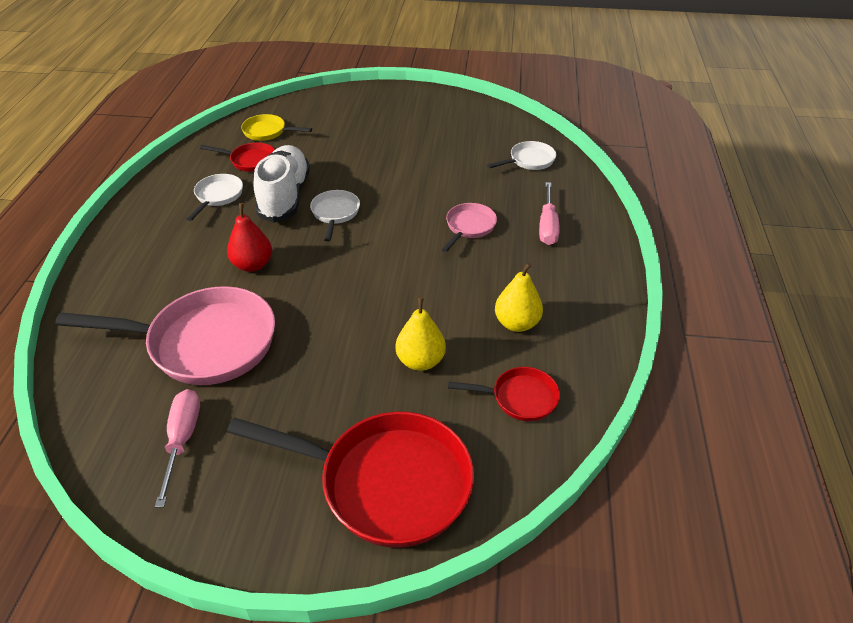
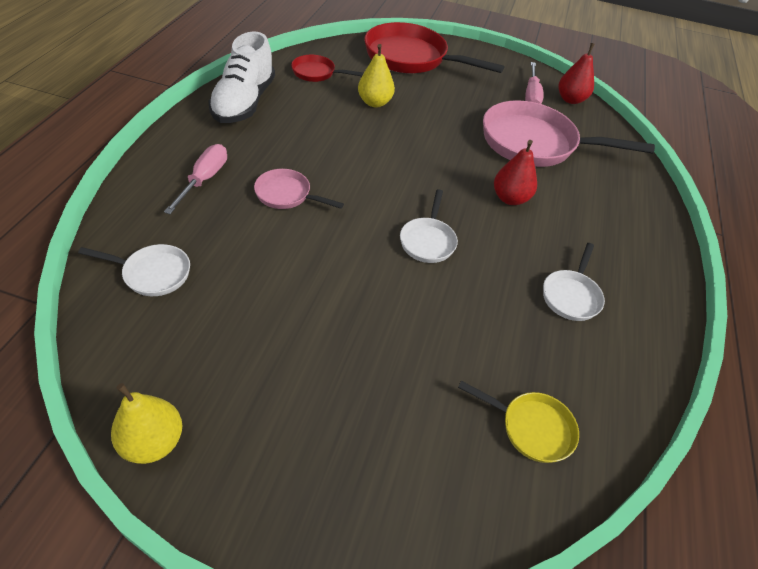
camera: 175 degrees left, 5 degrees up
(115, 448) = (570, 99): none -> red pear
(250, 161) = (545, 357): red pan -> none
(284, 196) = (488, 278): white shoe -> white shoe (244, 103)
(469, 227) = (287, 195): pink pan -> pink pan turned 75 degrees clockwise
(516, 323) = (292, 109): yellow pear -> yellow pear (153, 442)
(529, 161) = (153, 273): white pan -> white pan turned 150 degrees counterclockwise

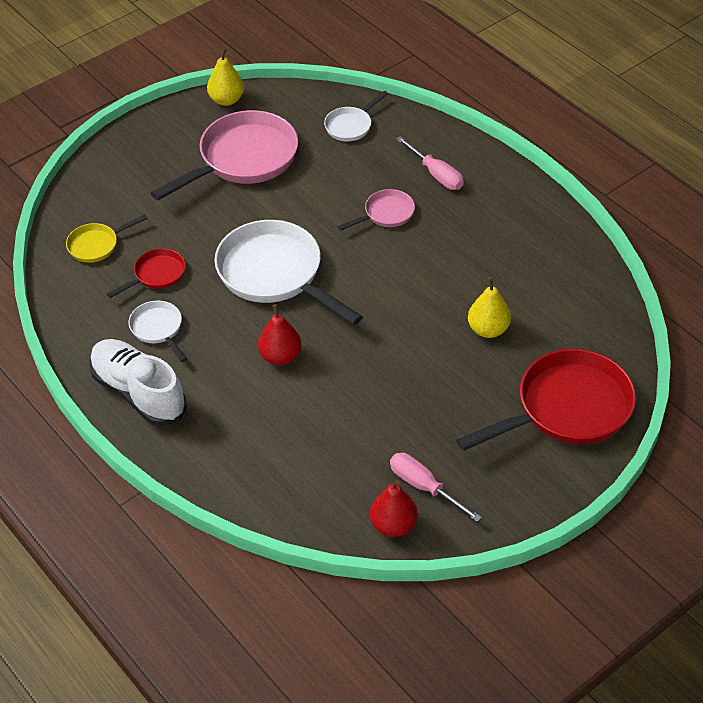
camera: 130 degrees right, 0 degrees up
(244, 103) = (539, 231): white shoe -> white shoe (138, 393)
(316, 73) = (571, 306): red pan -> red pan (157, 275)
(428, 241) = (275, 274): white pan -> white pan, size x2.05
(535, 143) = (339, 429): pink pan -> pink pan (243, 159)

